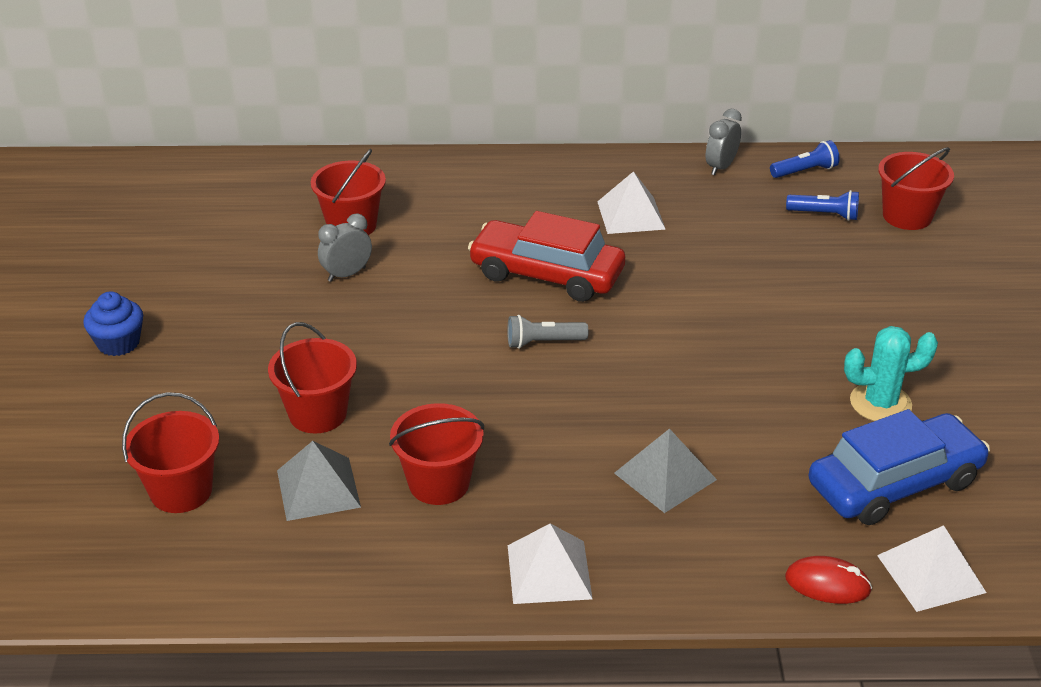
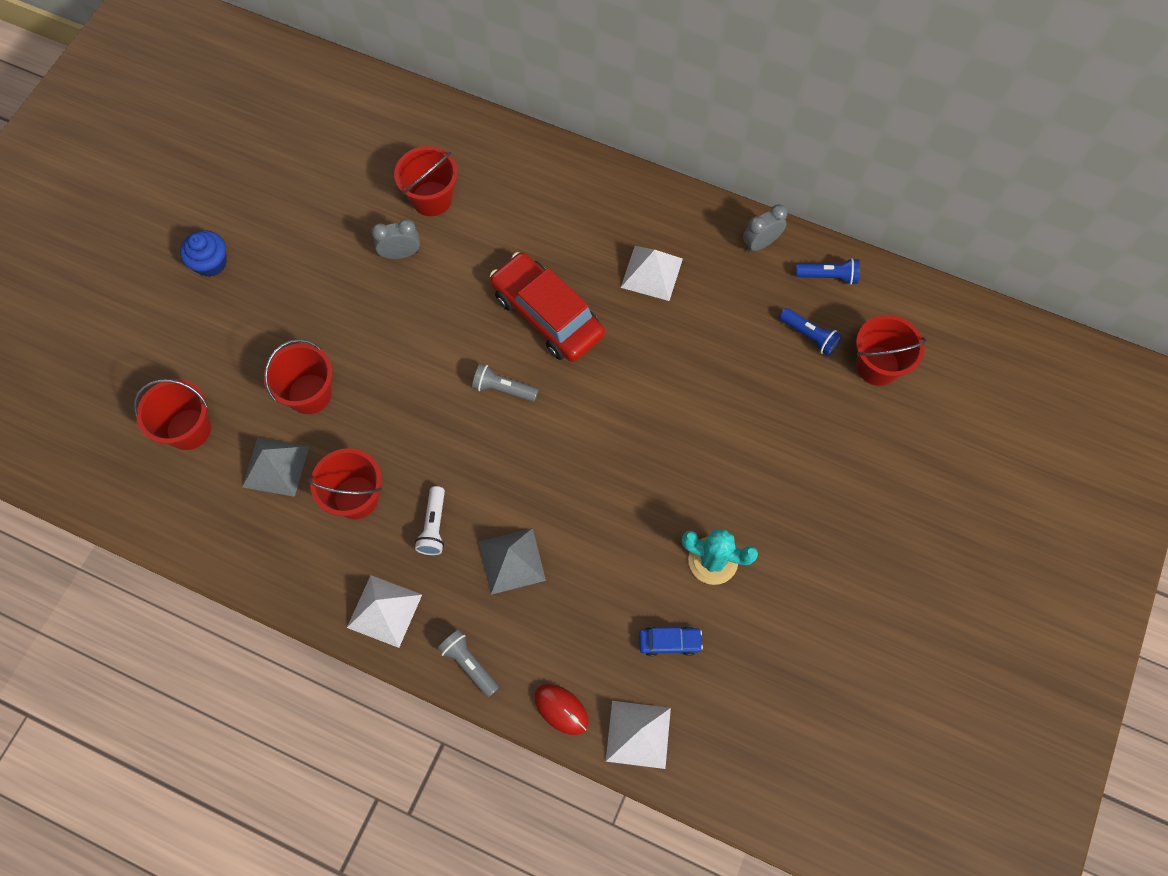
camera: 25 degrees right, 30 degrees up
(552, 477) = (434, 526): none -> white flashlight
(688, 583) = (469, 664): none -> grey flashlight
(894, 483) = (669, 642): blue car -> blue car, size x0.44

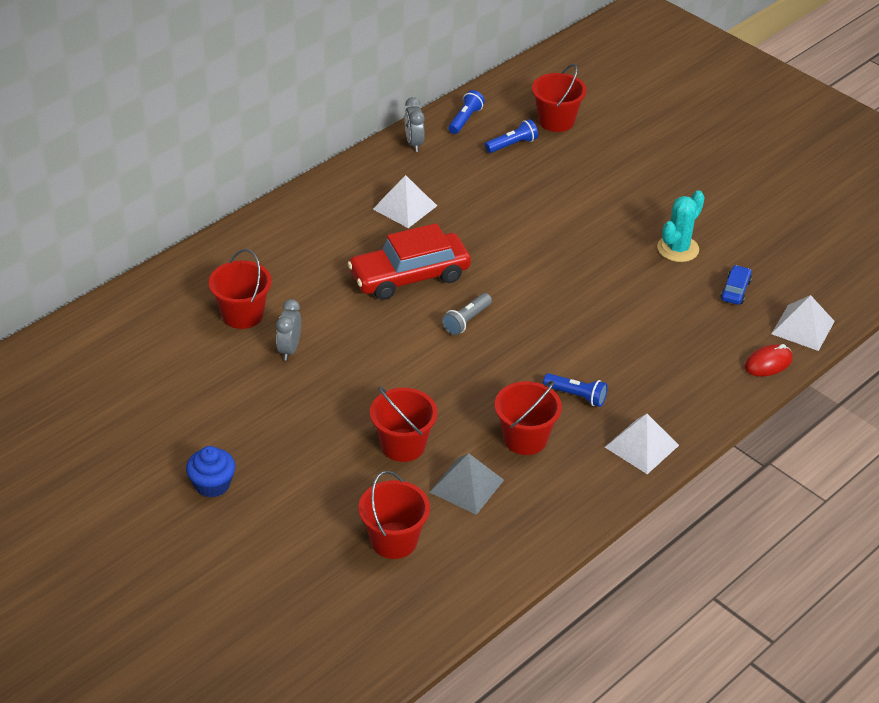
camera: 70 degrees left, 25 degrees down
(434, 526) = (576, 396): white flashlight -> blue flashlight
(469, 664) = (710, 406): grey flashlight -> none
(511, 560) = (629, 357): grey pyramid -> none

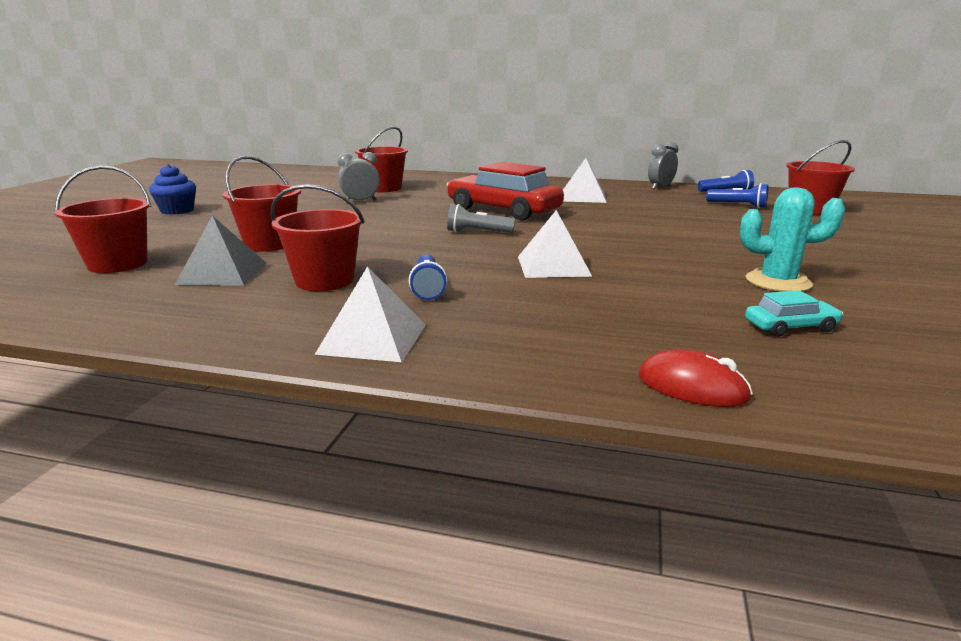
camera: 60 degrees right, 20 degrees down
(735, 290) = (790, 327): blue car -> turquoise car
(803, 327) = (837, 396): white pyramid -> white pyramid (553, 266)

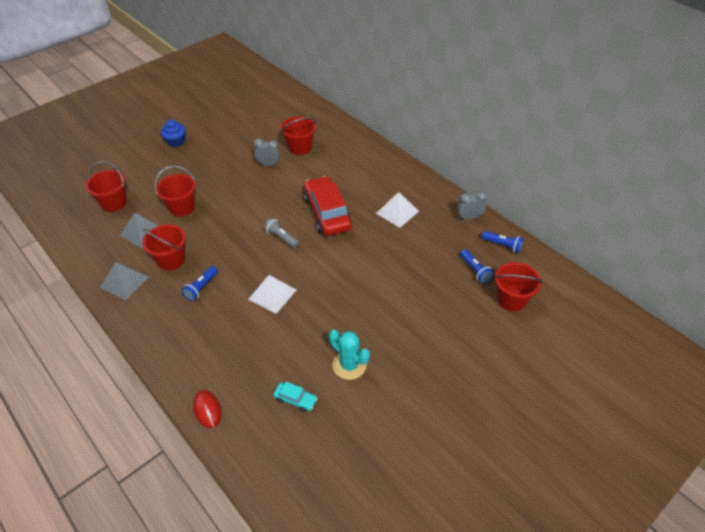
camera: 35 degrees right, 25 degrees up
(258, 319) = (124, 282): none -> grey pyramid
(373, 338) = (146, 318): white pyramid -> none

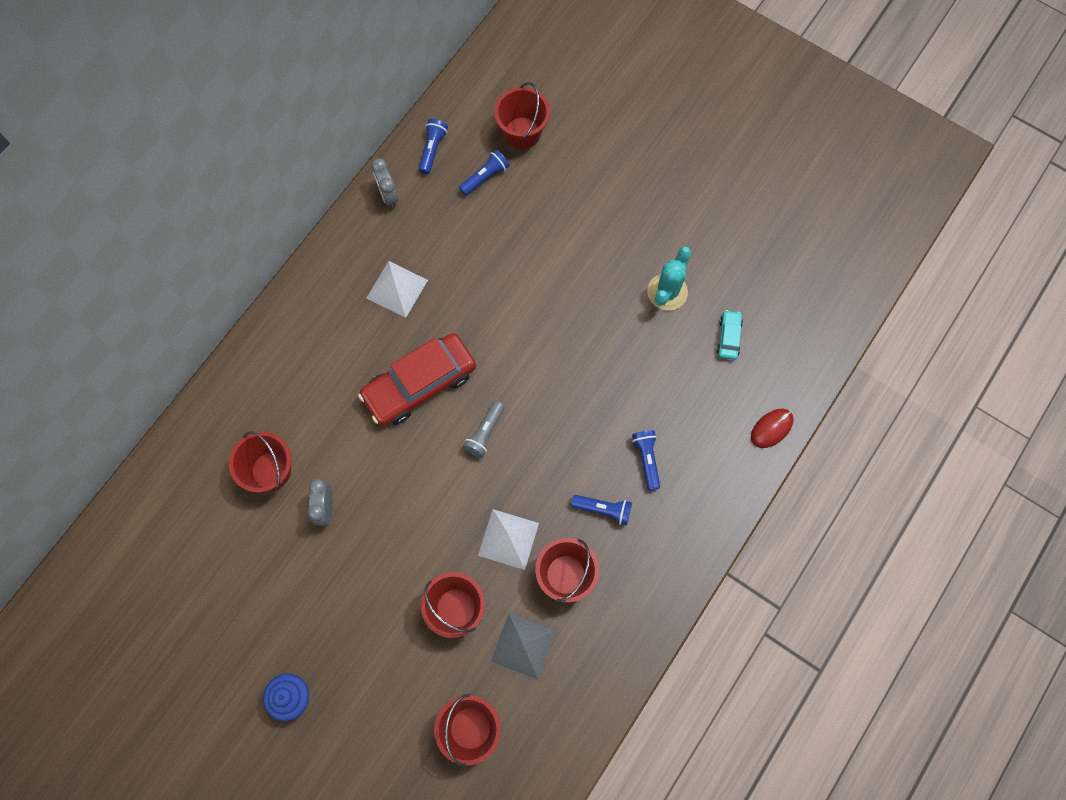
camera: 105 degrees left, 25 degrees up
(124, 282) = (622, 623): grey pyramid -> none
(223, 320) = (646, 459): none -> blue flashlight
(272, 294) = (589, 412): white pyramid -> white pyramid (508, 539)

